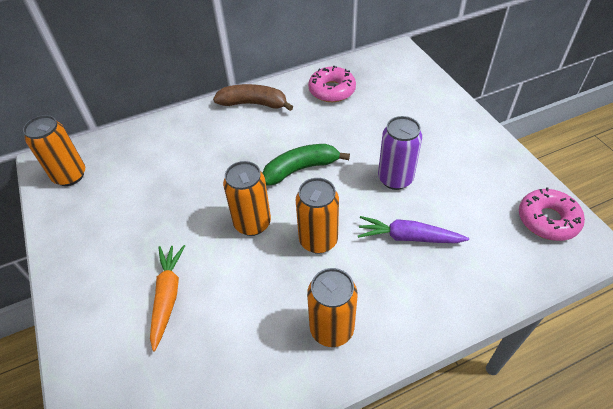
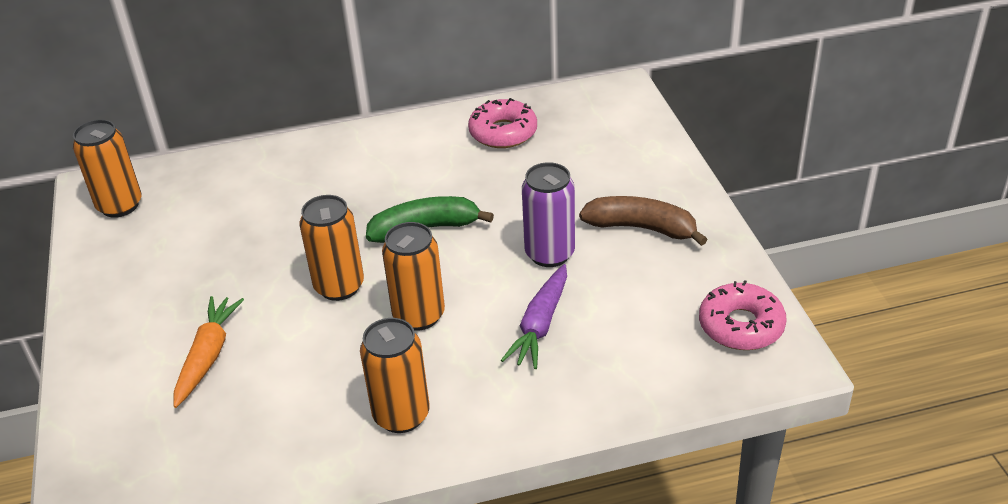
camera: 10 degrees right, 10 degrees down
(254, 104) = (387, 140): brown banana -> brown banana (642, 228)
(408, 237) = (540, 325): purple carrot -> purple carrot turned 90 degrees counterclockwise

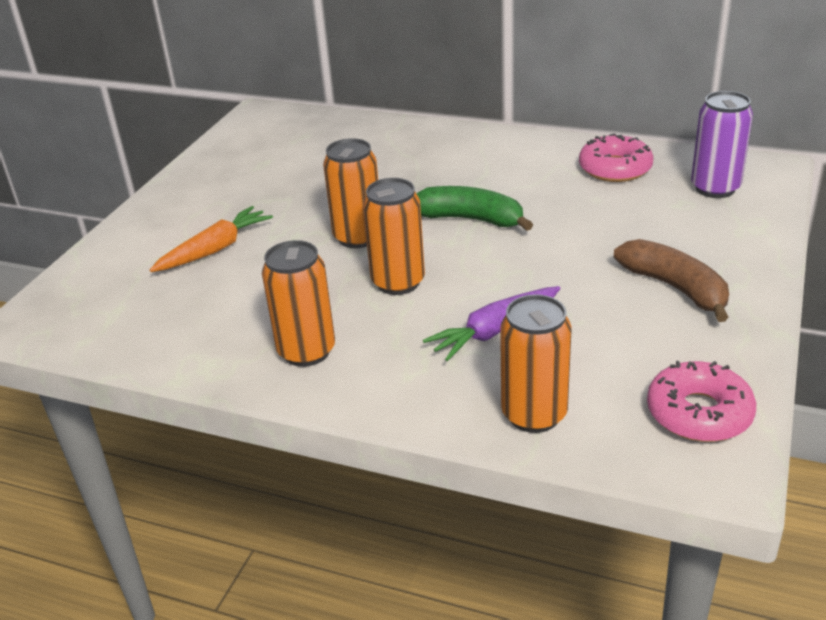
camera: 35 degrees right, 5 degrees down
(120, 205) = (263, 129): orange can -> orange can (534, 415)
(549, 254) = (562, 277): purple can -> purple can (715, 188)

